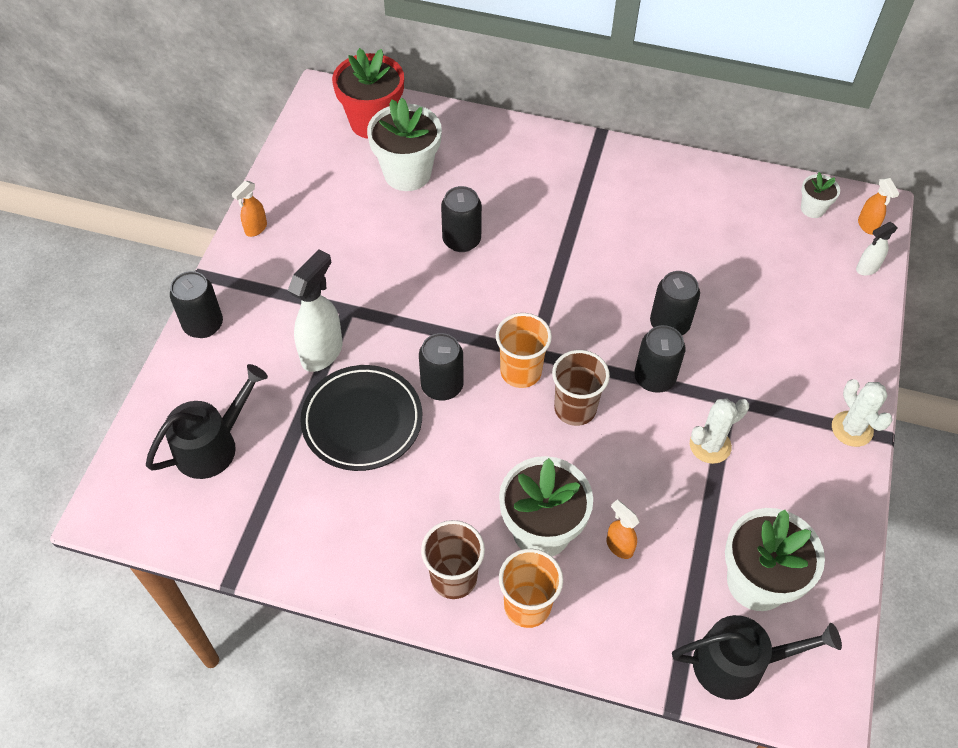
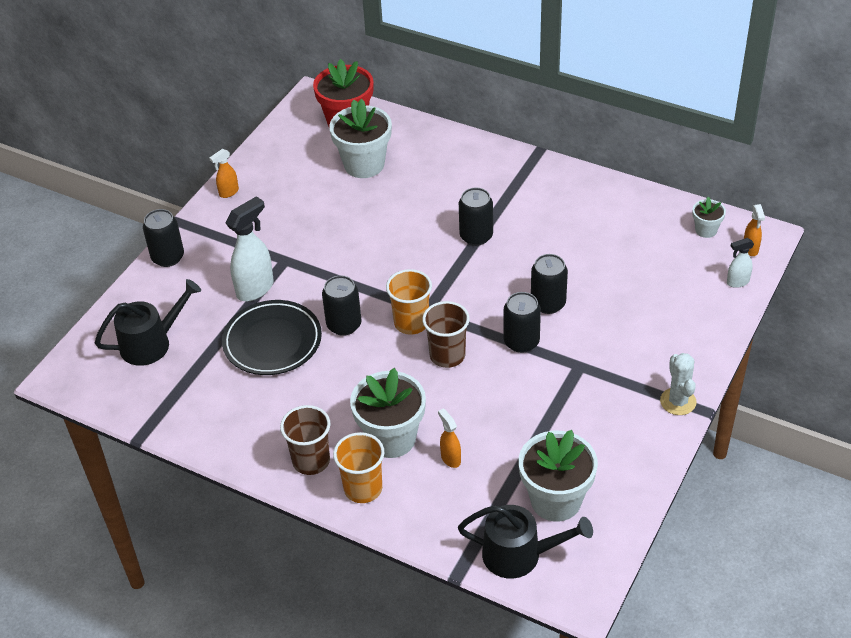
camera: 15 degrees right, 10 degrees down
(461, 240) = (393, 220): black can -> black can (476, 236)
(710, 445) = (551, 397): white cactus -> none

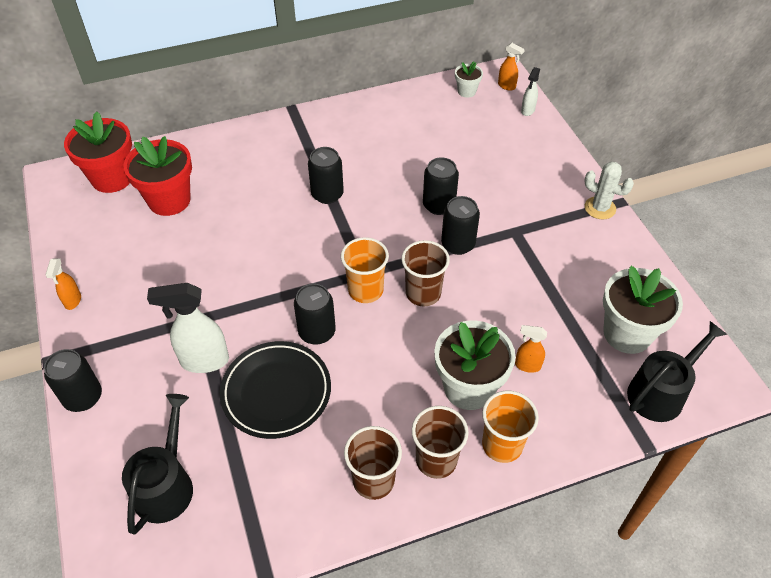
camera: 50 degrees left, 5 degrees up
(255, 289) = (204, 361): white spray bottle -> white spray bottle turned 90 degrees counterclockwise
(260, 439) = (373, 480): none -> brown cup
(364, 164) = (169, 200): white flower pot -> red flower pot

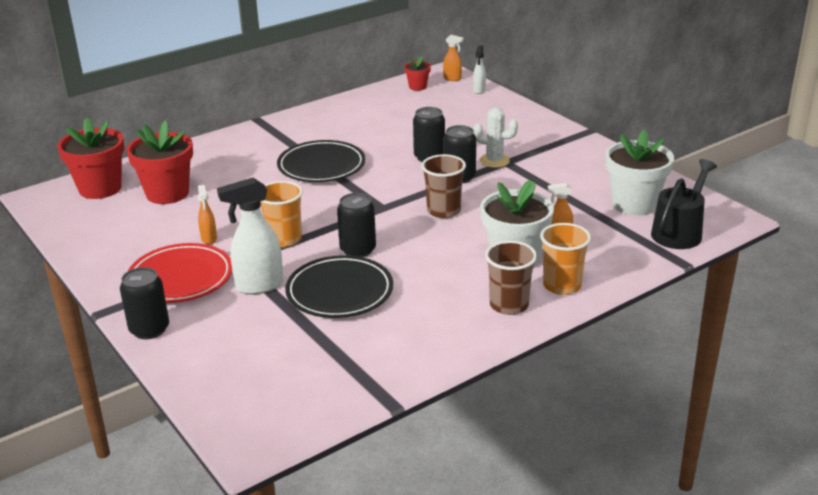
camera: 15 degrees left, 20 degrees down
(73, 301) = (103, 272): orange spray bottle -> orange spray bottle (209, 239)
(137, 330) = (180, 278): none -> red plate
(166, 485) = (264, 367): black watering can -> none
(327, 194) = (321, 166): black can -> black plate
(365, 290) = (390, 218): orange cup -> orange cup (284, 239)
(373, 480) = (459, 327): brown cup -> none
(466, 91) = (417, 87): white flower pot -> red flower pot
(600, 208) = (572, 137): white cactus -> white cactus (494, 161)

